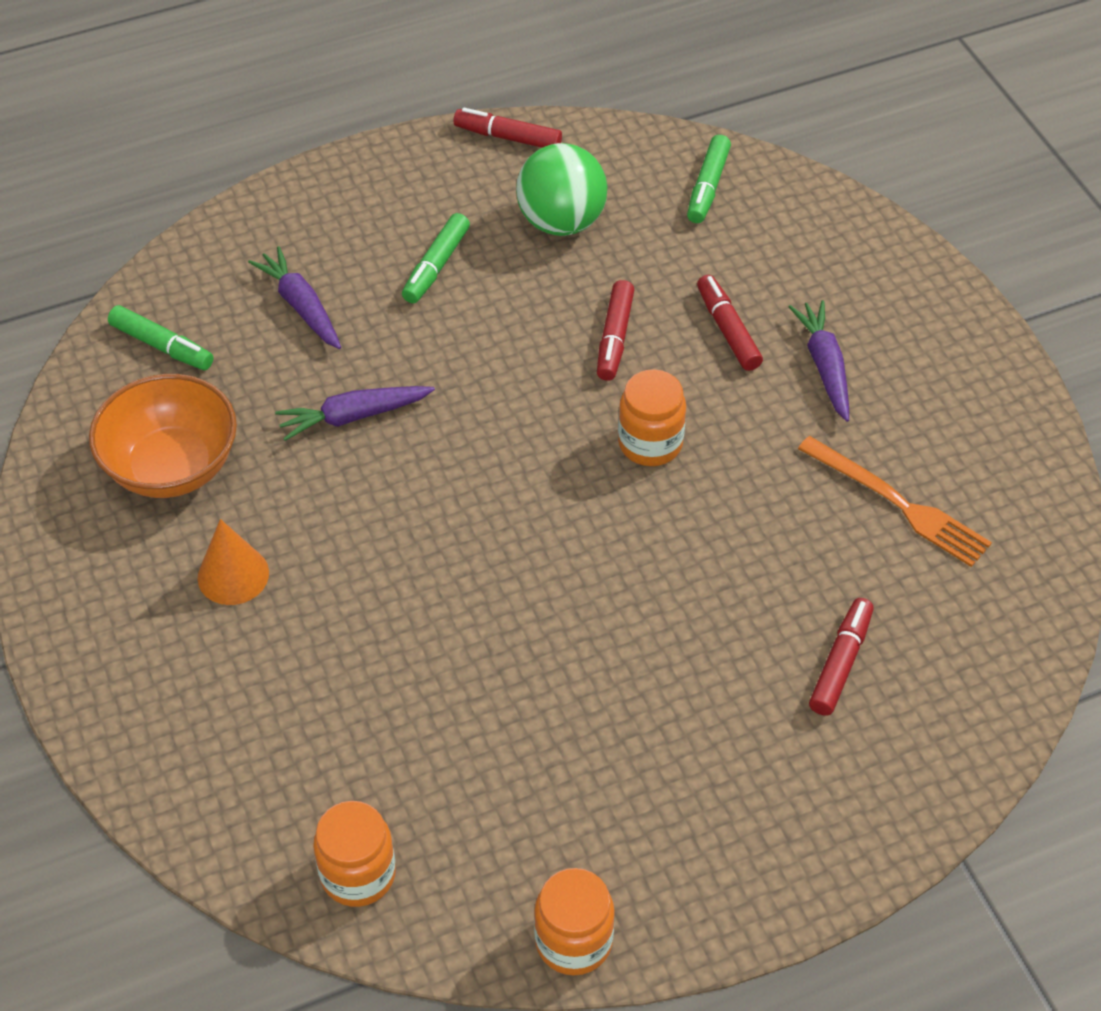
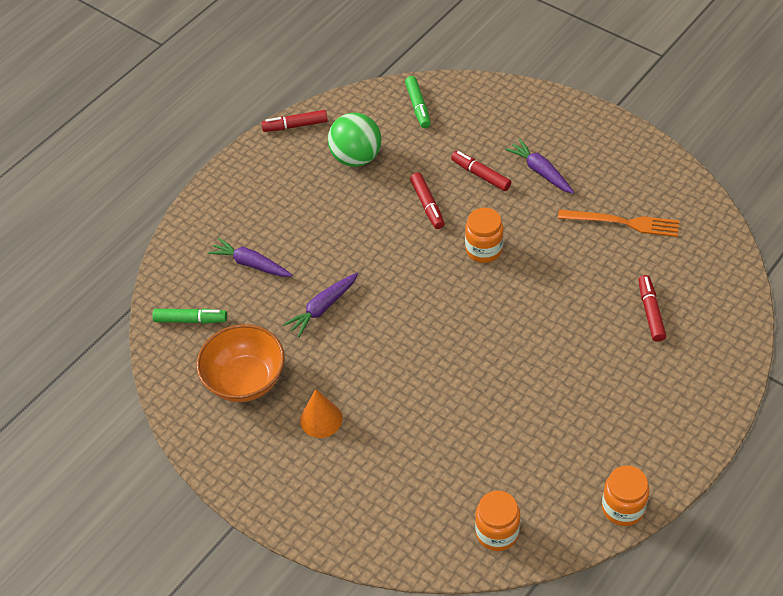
camera: 25 degrees left, 0 degrees up
(436, 266) = (308, 210): green marker -> none

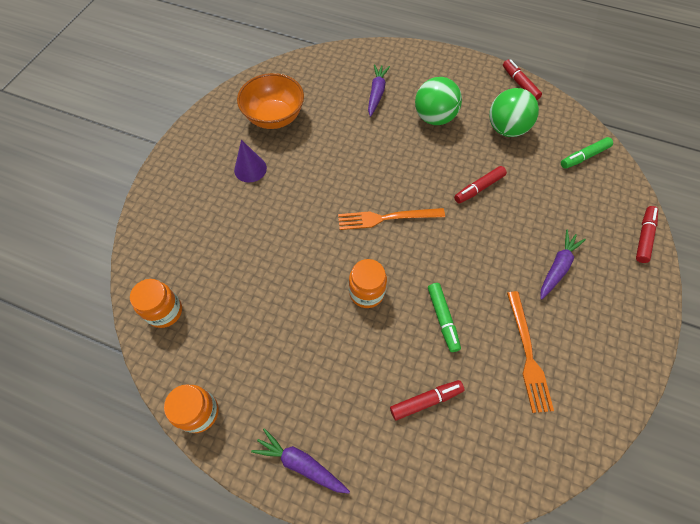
camera: 70 degrees right, 10 degrees up
(191, 320) = (317, 75): green marker -> green marker (442, 319)
(313, 217) = (434, 118): none -> green ball
(321, 419) = (250, 169): orange cone -> purple cone
(323, 308) = (350, 145): purple carrot -> purple carrot (300, 463)
(439, 296) = (386, 218): none -> orange fork
(480, 175) = (530, 220): red marker -> red marker (643, 237)
(484, 250) = (447, 240): orange jar -> orange jar (366, 292)

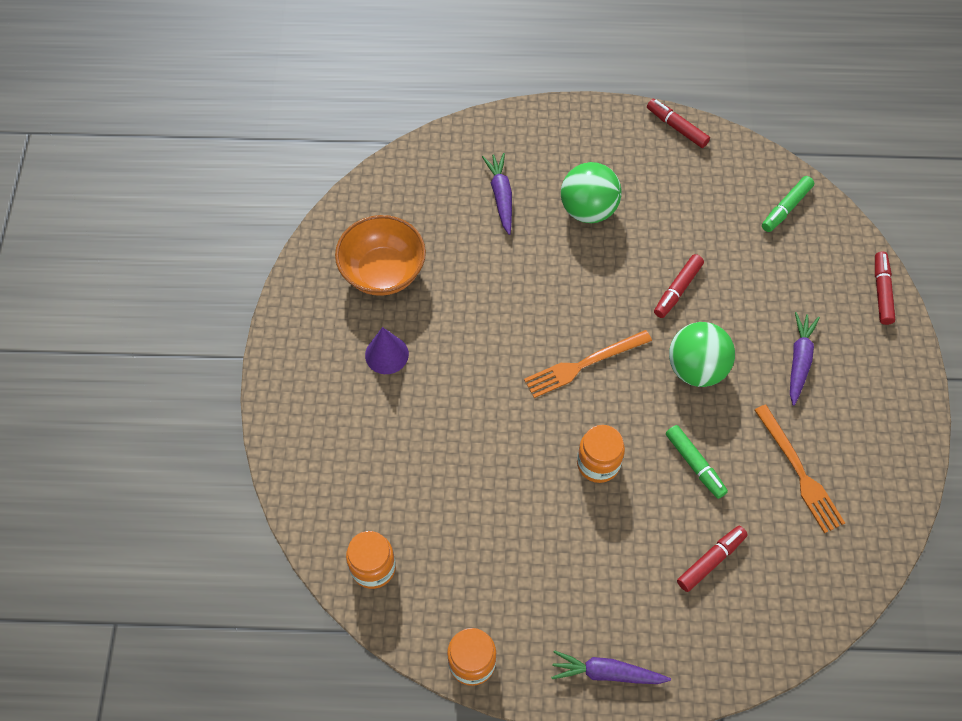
camera: 20 degrees left, 0 degrees up
(506, 129) = (682, 198): green ball -> green ball (696, 368)

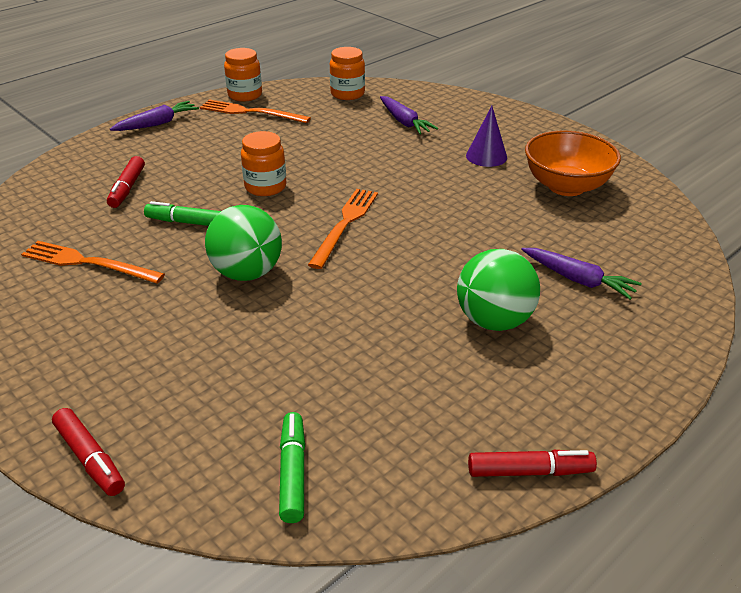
camera: 135 degrees right, 25 degrees down
(499, 614) = (251, 112): none -> orange fork
(677, 290) = (328, 314): red marker -> none
(799, 360) = (148, 334): purple carrot -> purple carrot (404, 122)

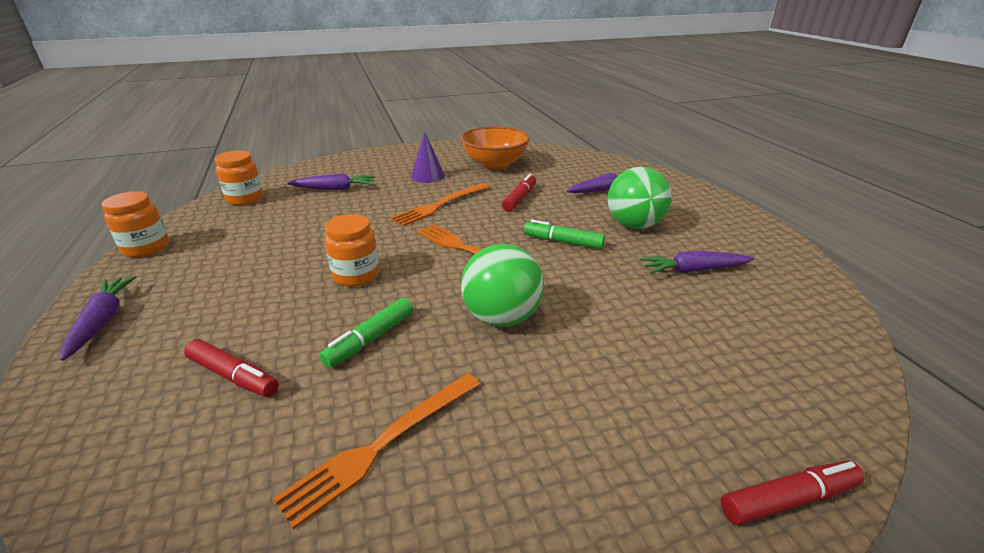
camera: 65 degrees left, 5 degrees down
(251, 112) = (191, 252): orange fork -> orange fork (441, 205)
(293, 472) = (800, 352): green marker -> green marker (563, 242)
(414, 381) = (693, 270): none -> purple carrot
(530, 471) = (791, 254): red marker -> red marker (519, 198)

